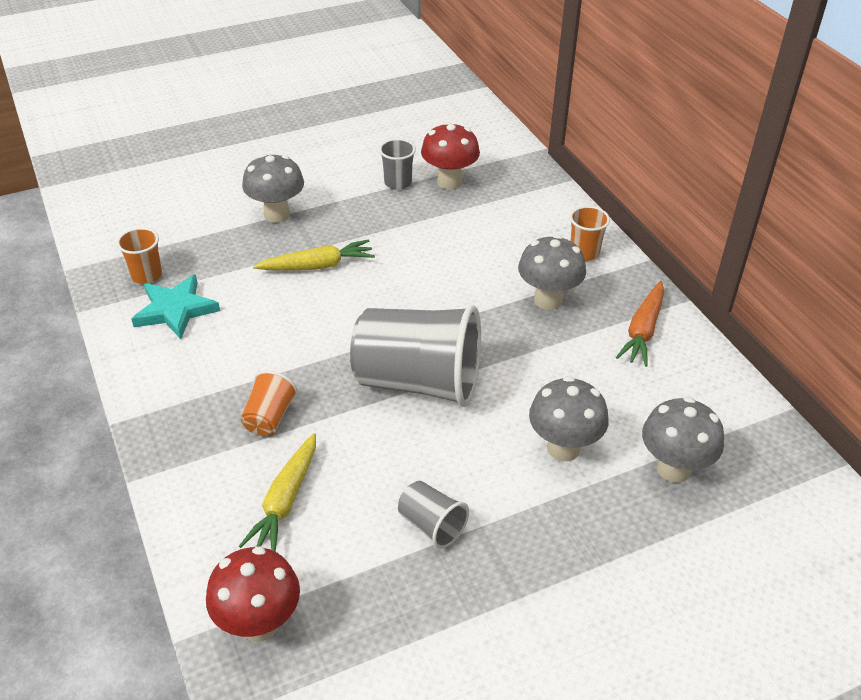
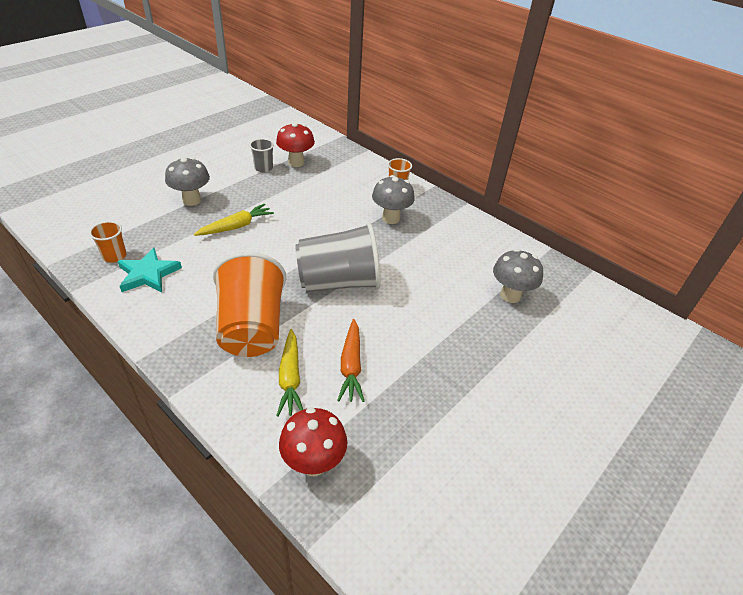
camera: 25 degrees left, 0 degrees up
(269, 417) = (252, 327): orange cup -> orange cup, size x2.20
(431, 525) = (392, 366): grey cup -> none
(563, 448) = (445, 299): grey mushroom -> none
(643, 331) = (452, 224): orange carrot -> orange carrot (351, 366)

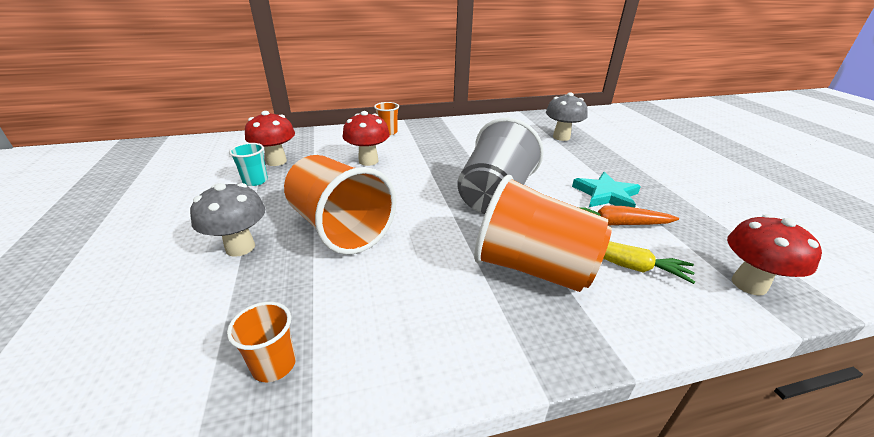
camera: 55 degrees left, 10 degrees down
(148, 274) = (359, 334): turquoise star -> turquoise star (606, 195)
(236, 226) = (340, 228): yellow carrot -> orange cup
(263, 168) = (255, 181): grey cup -> turquoise cup
(335, 200) = (368, 161): none -> red mushroom
(351, 366) = (617, 224): orange carrot -> orange carrot turned 150 degrees clockwise
(391, 218) = (427, 147): grey mushroom -> none

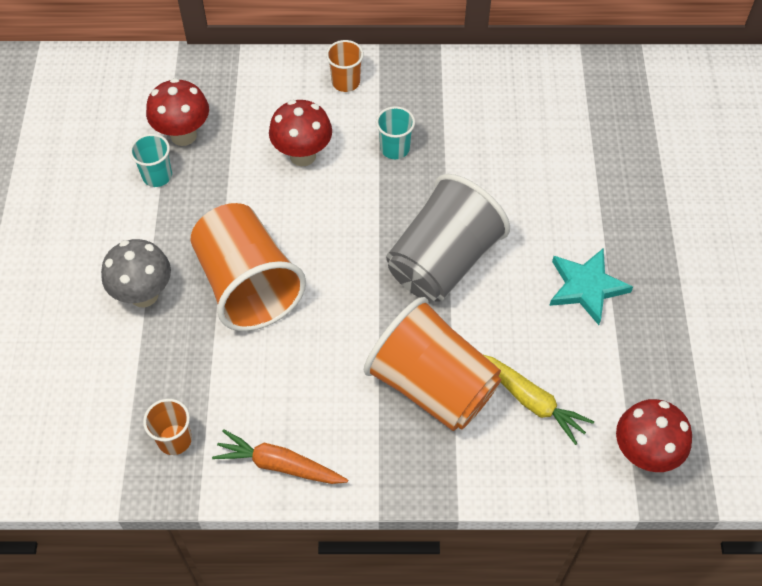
camera: 15 degrees right, 25 degrees up
(432, 152) = (395, 149): none -> turquoise cup
(561, 137) = (606, 140): grey mushroom -> none
(617, 224) = (564, 341): orange carrot -> orange carrot (279, 465)

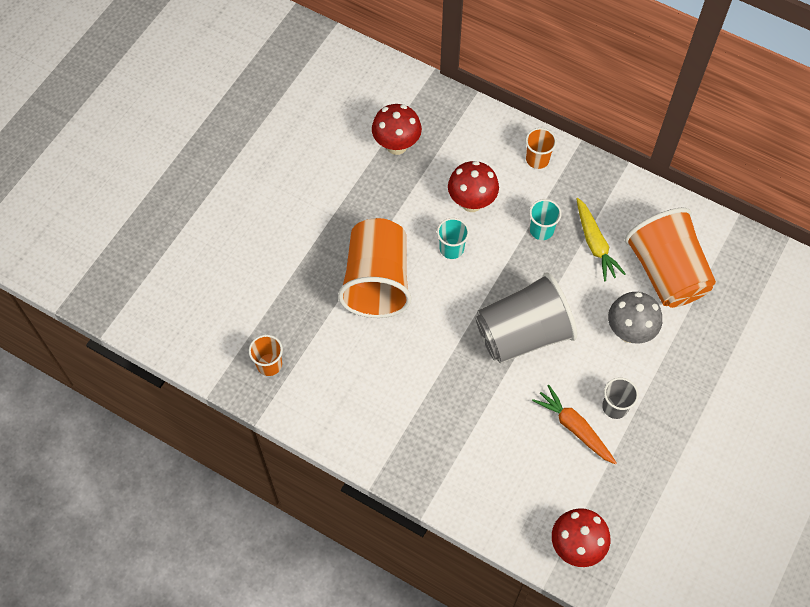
camera: 30 degrees right, 5 degrees up
(144, 295) = (304, 252): grey mushroom -> grey mushroom (629, 332)
(157, 176) = (361, 168): turquoise cup -> turquoise cup (451, 249)
(279, 465) = (326, 418): orange carrot -> orange carrot (574, 428)
(432, 385) = (459, 419): orange cup -> orange cup (666, 272)
(532, 401) = (521, 467): yellow carrot -> yellow carrot (595, 244)
(586, 287) = (615, 407): turquoise star -> grey cup

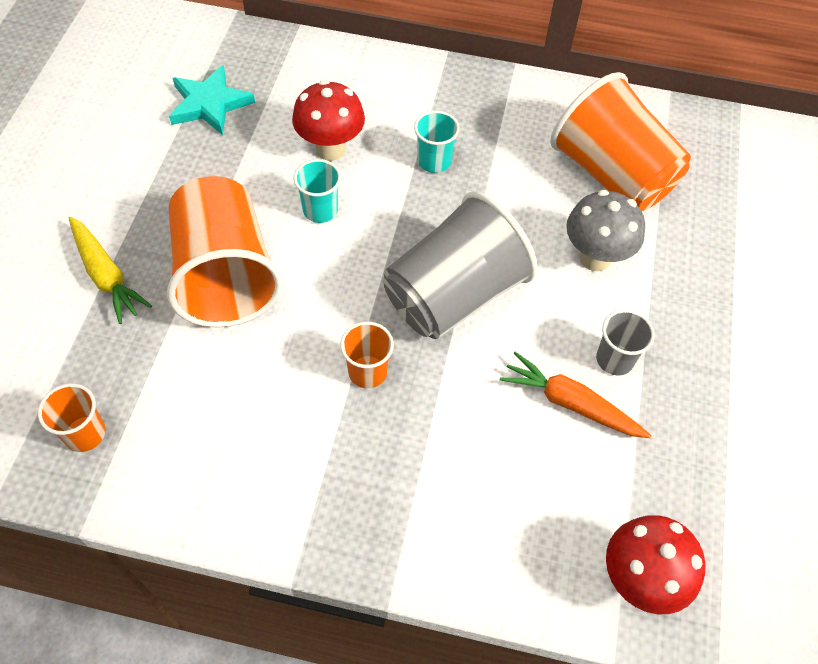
camera: 20 degrees left, 5 degrees down
(396, 145) = (209, 104): red mushroom -> turquoise star
(537, 159) = (400, 82): orange cup -> orange cup (367, 372)
(595, 244) = (509, 162): yellow carrot -> yellow carrot (106, 275)

